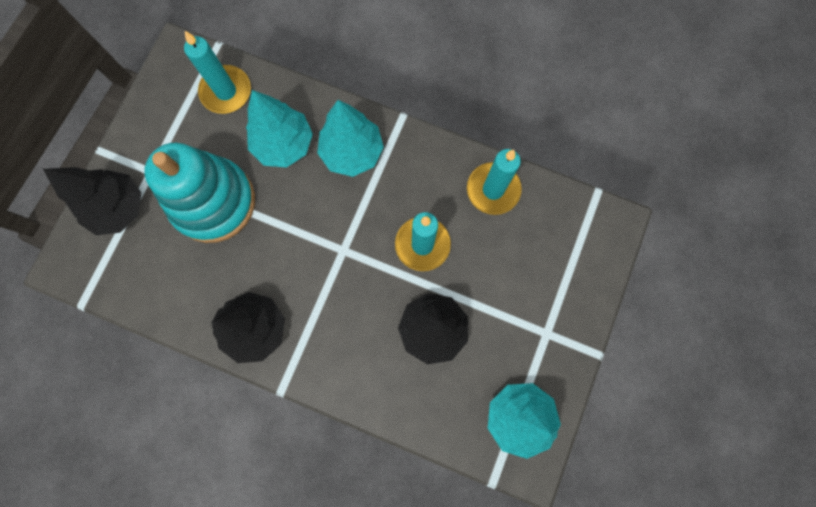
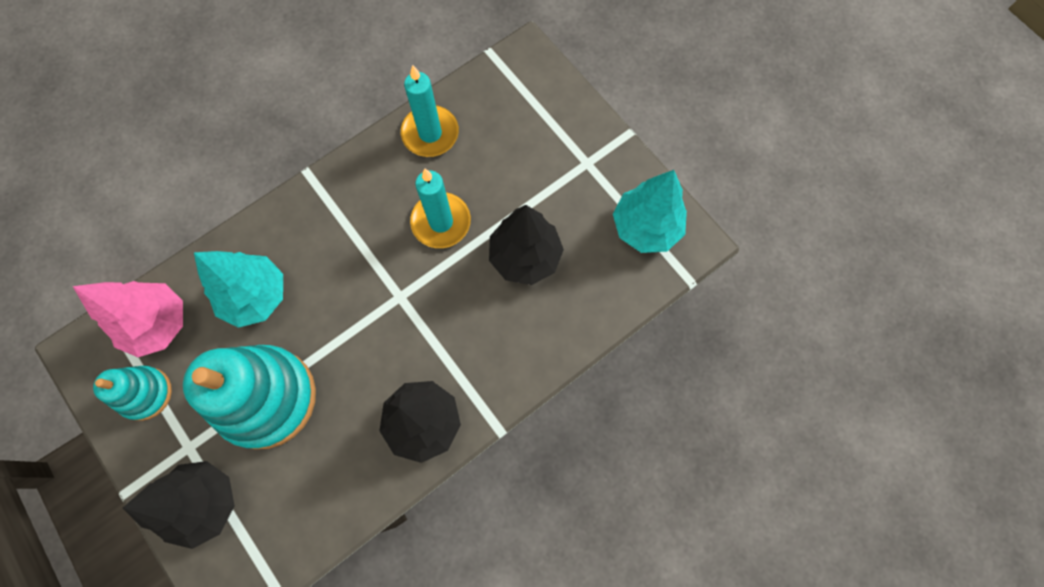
camera: 60 degrees left, 5 degrees down
(172, 117) = (145, 393): none -> turquoise stacking toy
(226, 91) = (158, 324): turquoise candle -> pink tree
(352, 152) = (309, 236): turquoise tree -> none

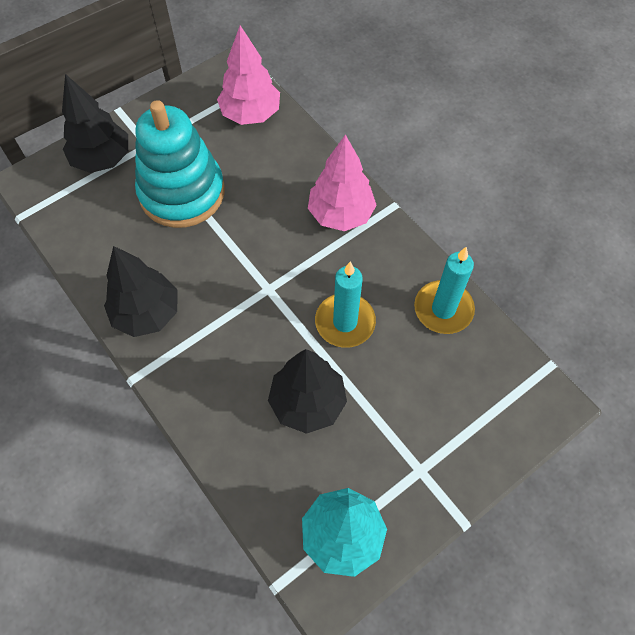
camera: 90 degrees right, 10 degrees down
(145, 393) = (193, 113): turquoise stacking toy -> none
(256, 296) = (272, 177): turquoise tree -> none
(313, 224) = (341, 214): none -> pink tree

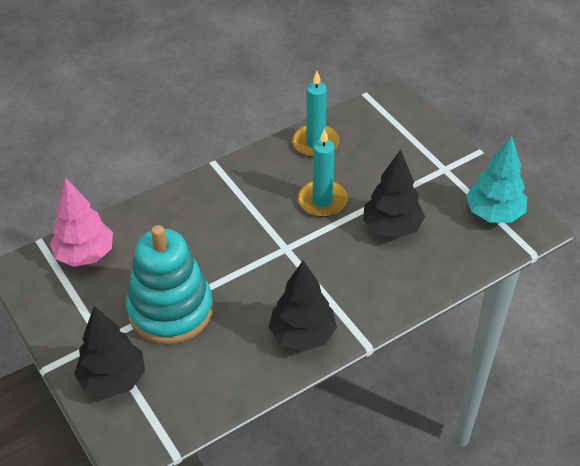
camera: 85 degrees left, 15 degrees down
(341, 214) = (216, 196): pink tree -> none

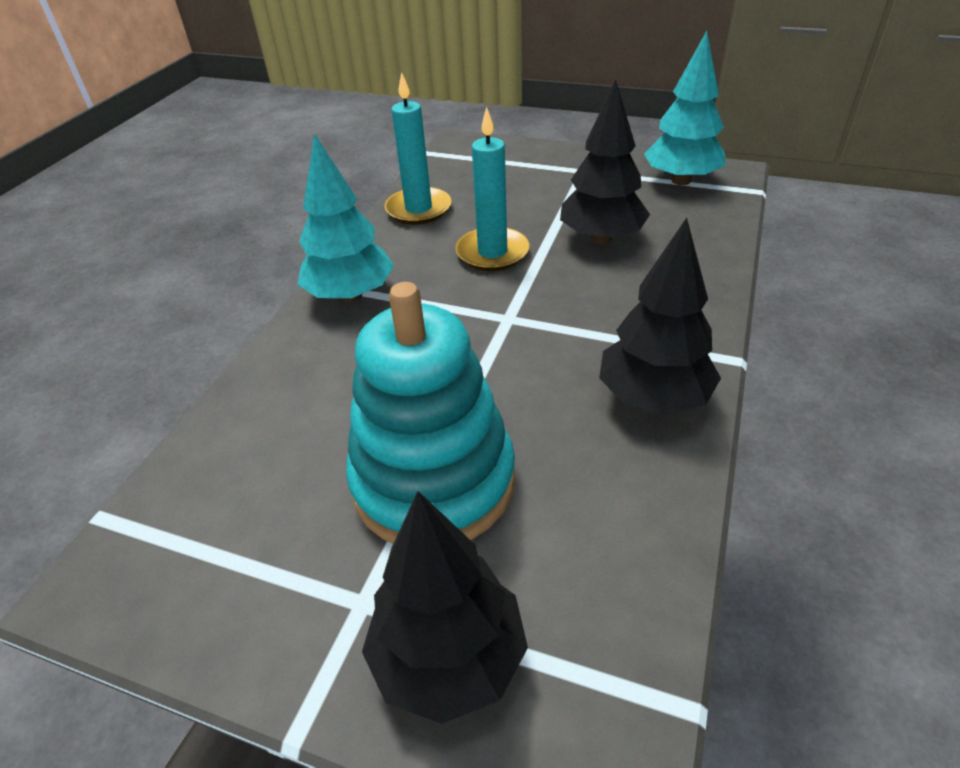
camera: 35 degrees left, 5 degrees down
(85, 255) = (207, 489): pink tree -> none
(225, 185) = (350, 295): none -> turquoise tree

